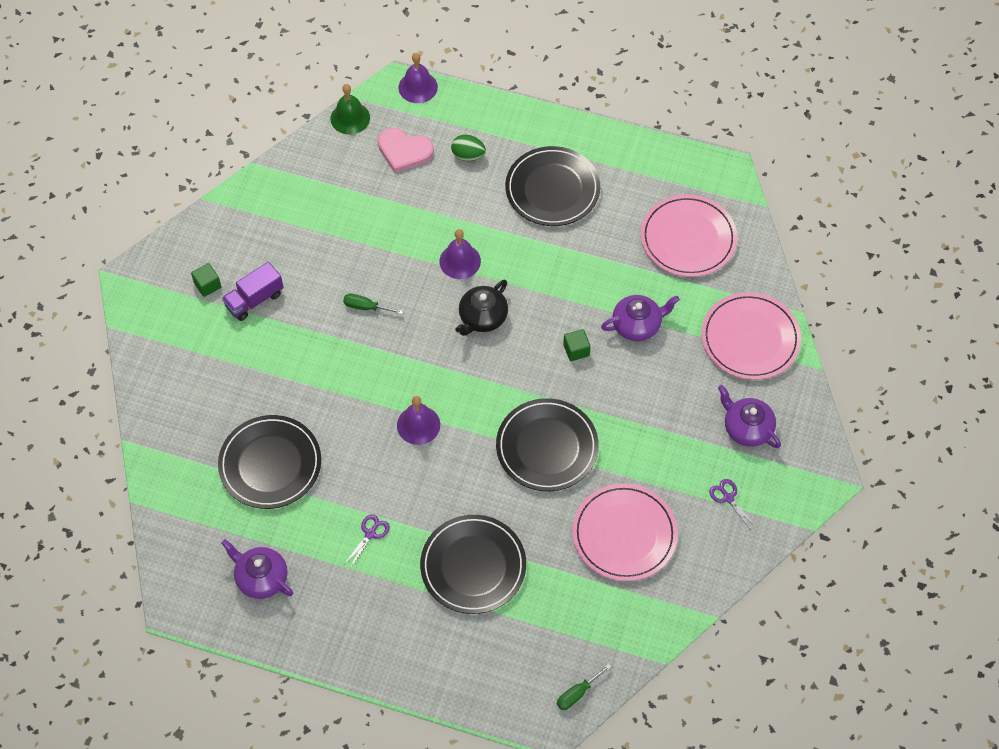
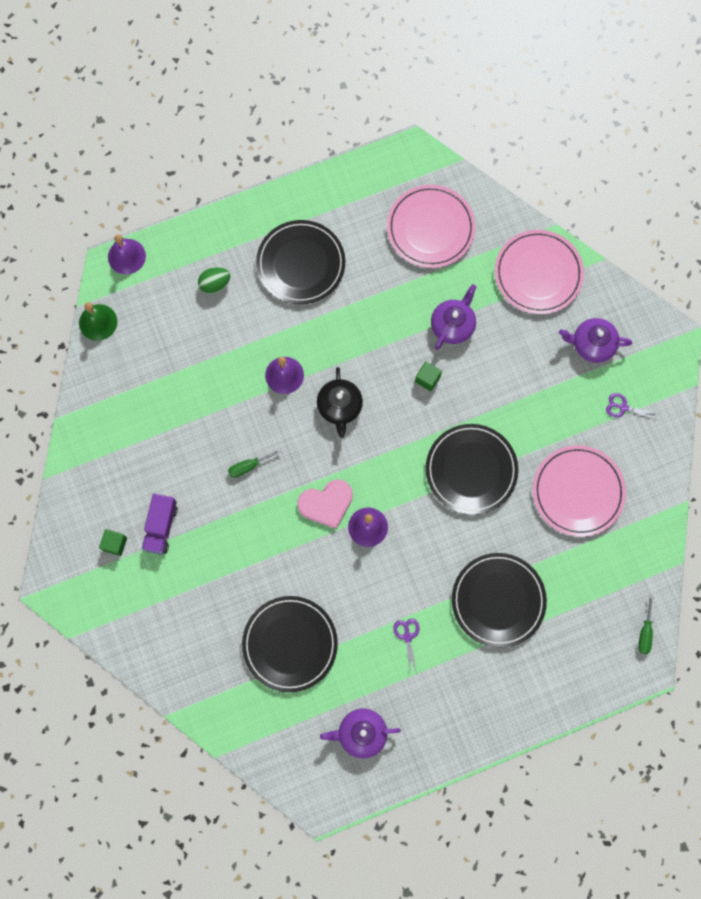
camera: 40 degrees left, 15 degrees up
(404, 151) = (164, 318): pink heart -> pink heart (326, 504)

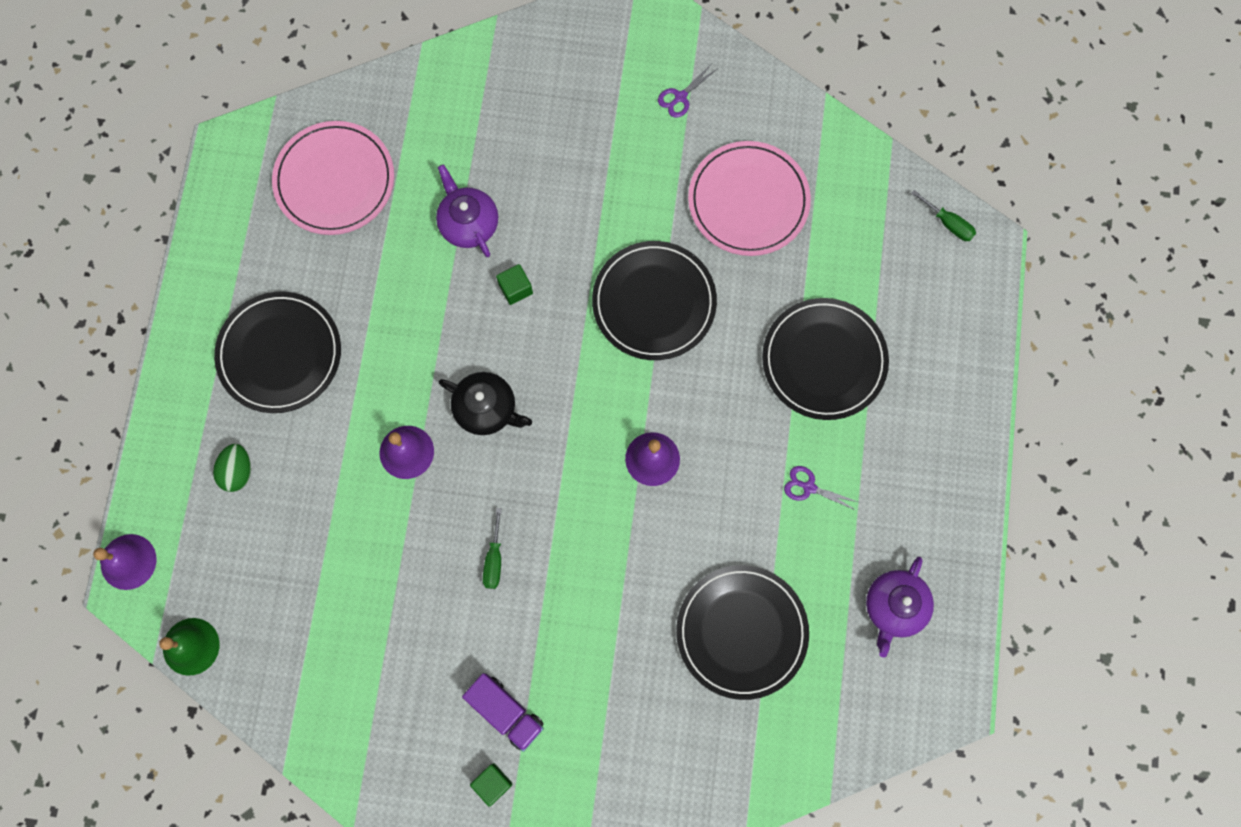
camera: 60 degrees left, 0 degrees up
(326, 504) = (596, 491): pink heart -> none
(538, 273) = (467, 95): pink plate -> none
(592, 344) = (587, 86): purple teapot -> none

